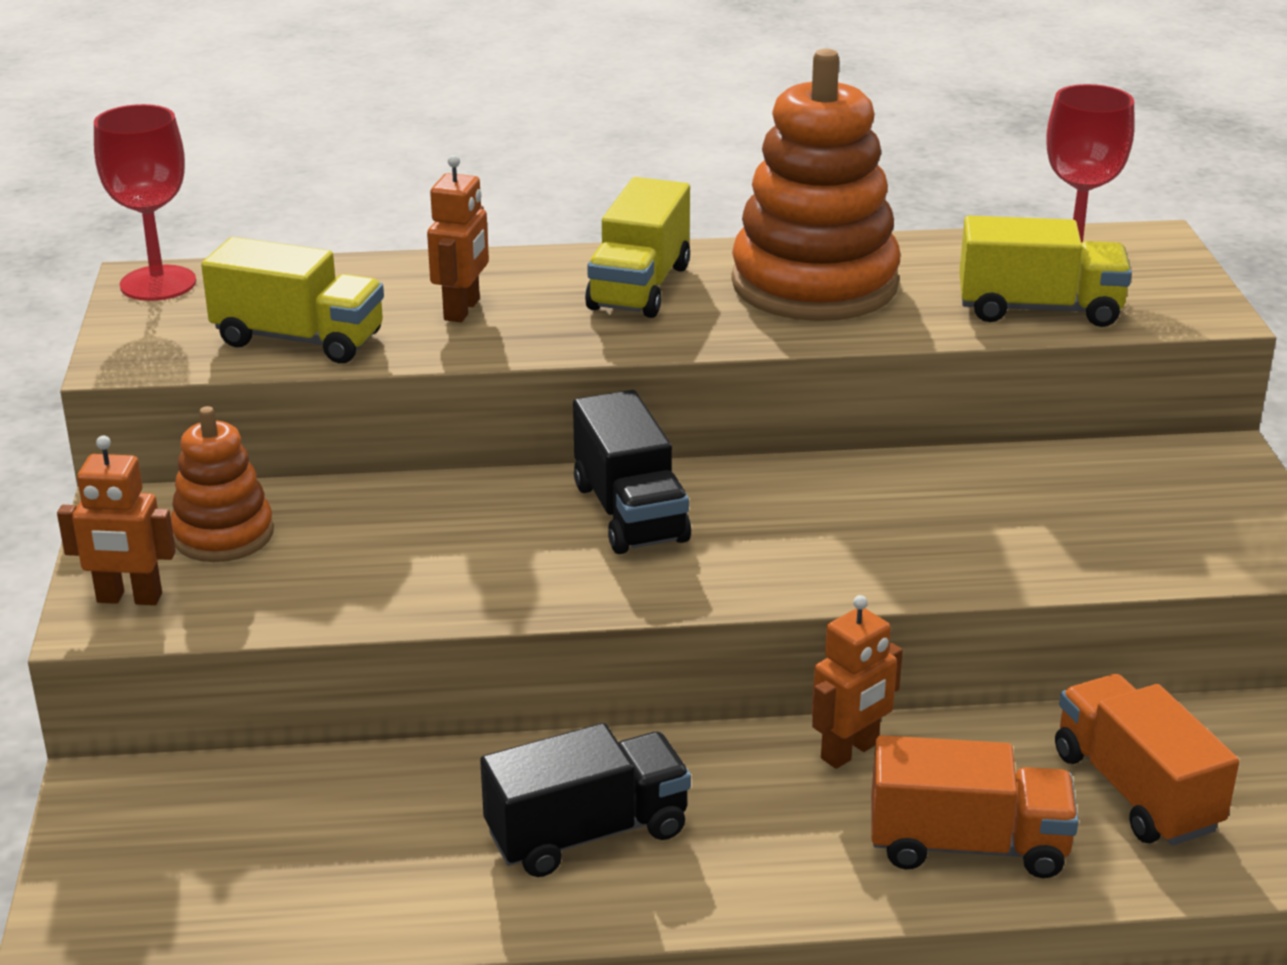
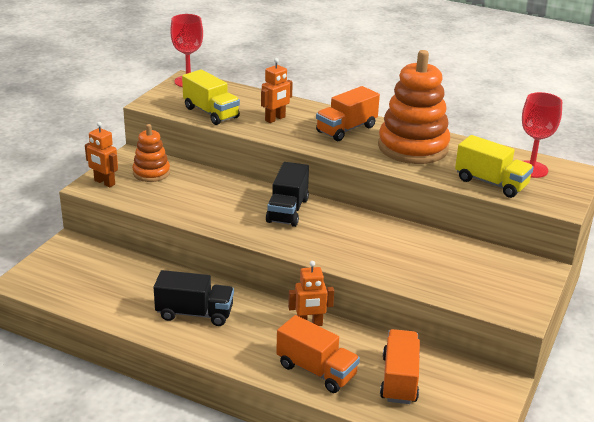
camera: 30 degrees right, 0 degrees up
(639, 287) = (346, 129): yellow truck -> orange truck

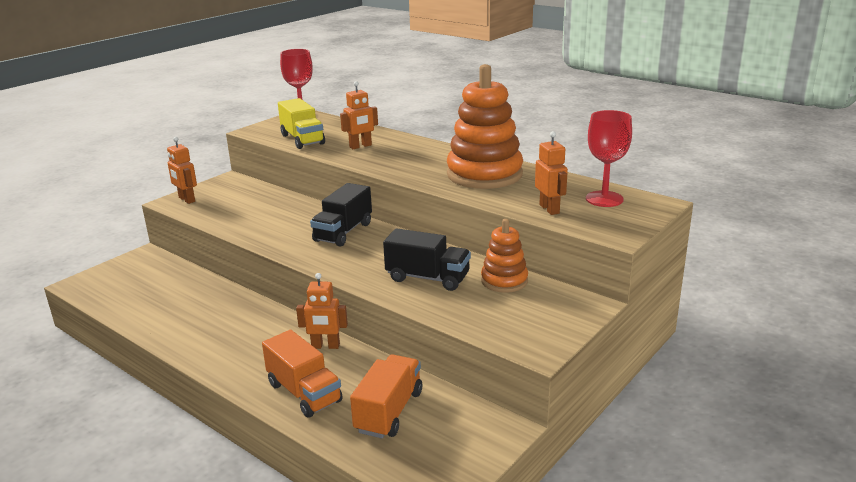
camera: 15 degrees right, 5 degrees down
(151, 173) = (235, 194): orange stacking toy -> orange stacking toy (504, 281)
(194, 313) = (217, 326): black truck -> black truck (427, 278)
(346, 129) = (425, 157): orange truck -> none
(491, 183) = (549, 209): yellow truck -> orange robot

